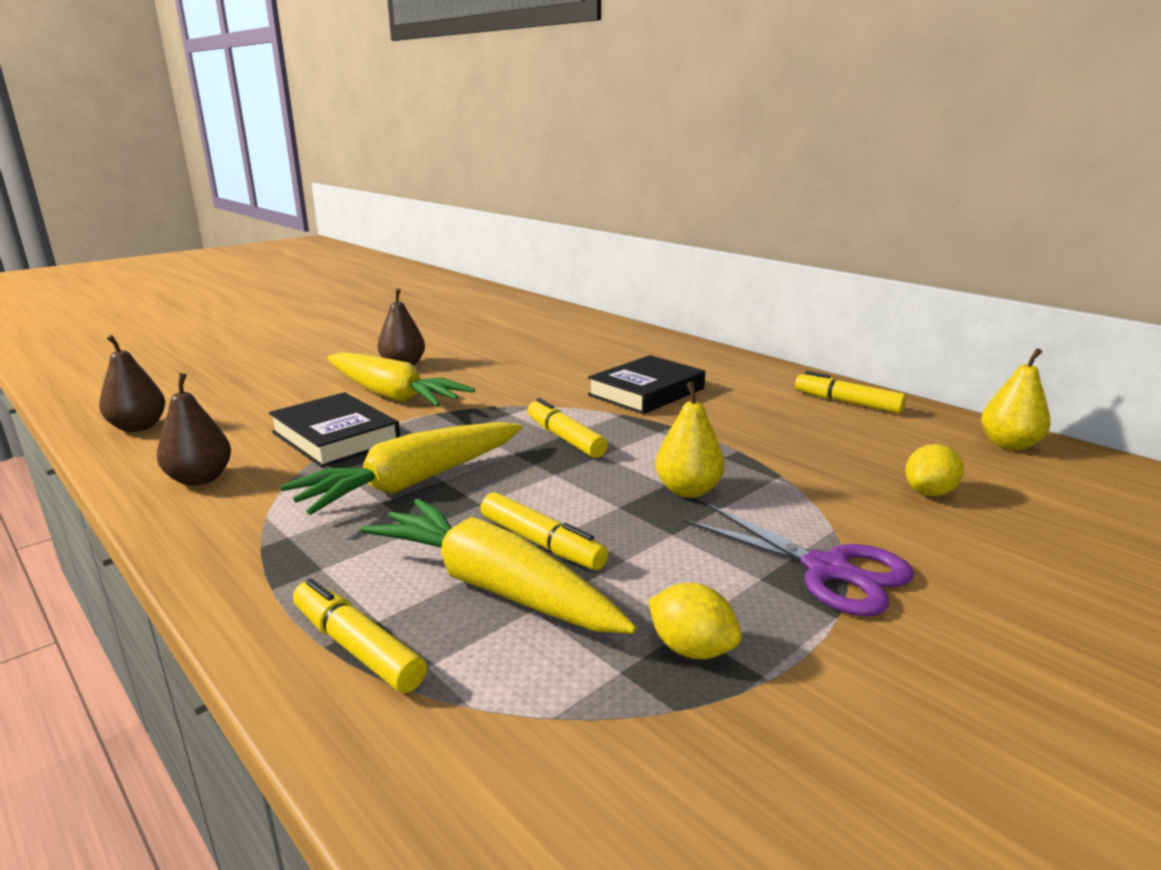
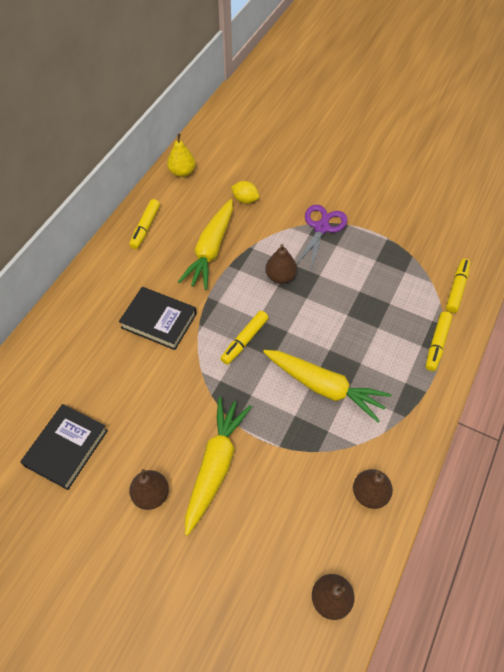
camera: 110 degrees left, 35 degrees up
(336, 437) = (291, 458): black book -> black book (66, 448)
(493, 586) = (384, 319): yellow carrot -> yellow carrot (211, 250)
(541, 543) = (349, 315): yellow marker -> yellow marker (456, 289)
(688, 490) = (280, 277): yellow pear -> brown pear
(691, 649) = (385, 257): yellow lemon -> none

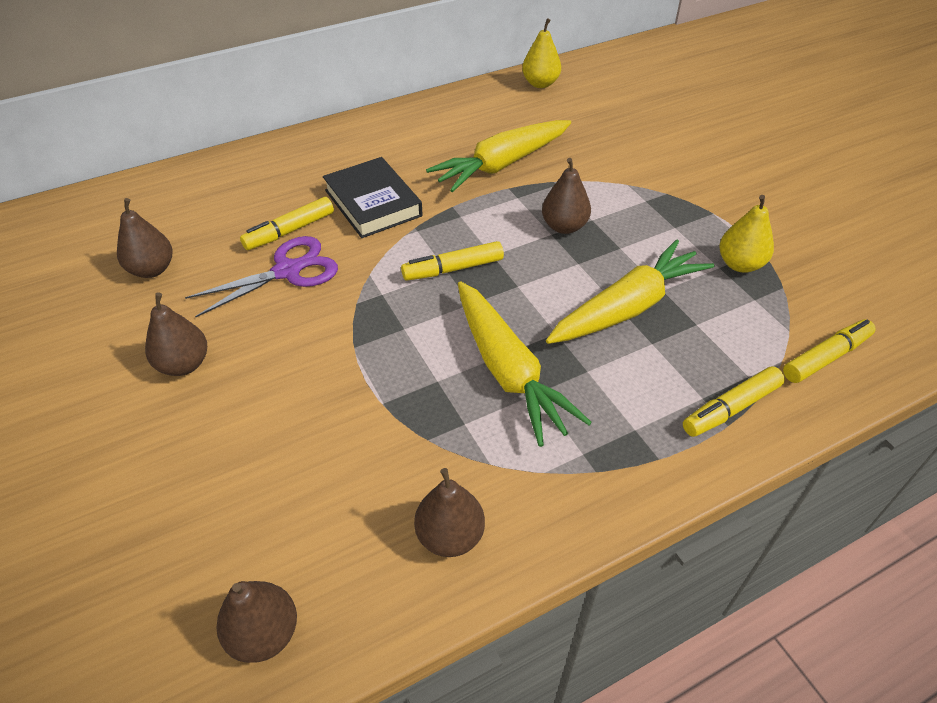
camera: 35 degrees right, 10 degrees down
(66, 448) = (152, 269): black book -> brown pear
(145, 227) = (447, 115): yellow marker -> yellow marker (290, 231)
(215, 465) = (285, 377): yellow carrot -> yellow carrot (628, 307)
(245, 200) = (592, 135): yellow lemon -> none
(321, 228) = (669, 201): purple scissors -> purple scissors (287, 271)
(384, 253) = (740, 264): none -> yellow pear

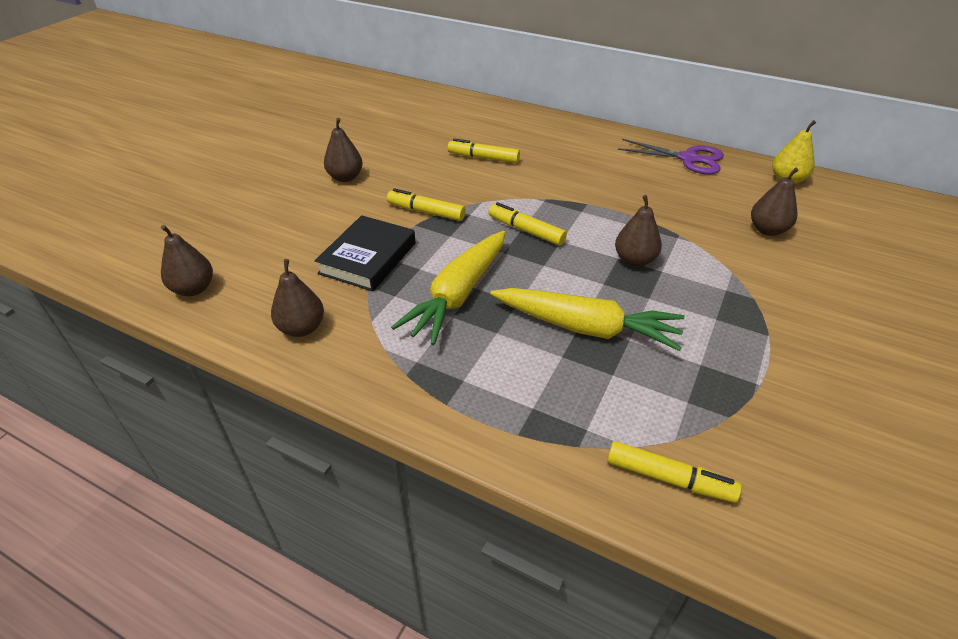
camera: 55 degrees right, 5 degrees down
(152, 269) = (401, 134): brown pear -> brown pear (767, 230)
(287, 271) = (449, 173): purple scissors -> purple scissors (688, 159)
(373, 203) = (547, 173): black book -> black book (368, 258)
(501, 165) = (661, 204): yellow carrot -> none
(731, 408) = (538, 430): yellow marker -> yellow marker (426, 212)
(740, 264) = (722, 376): yellow pear -> none

